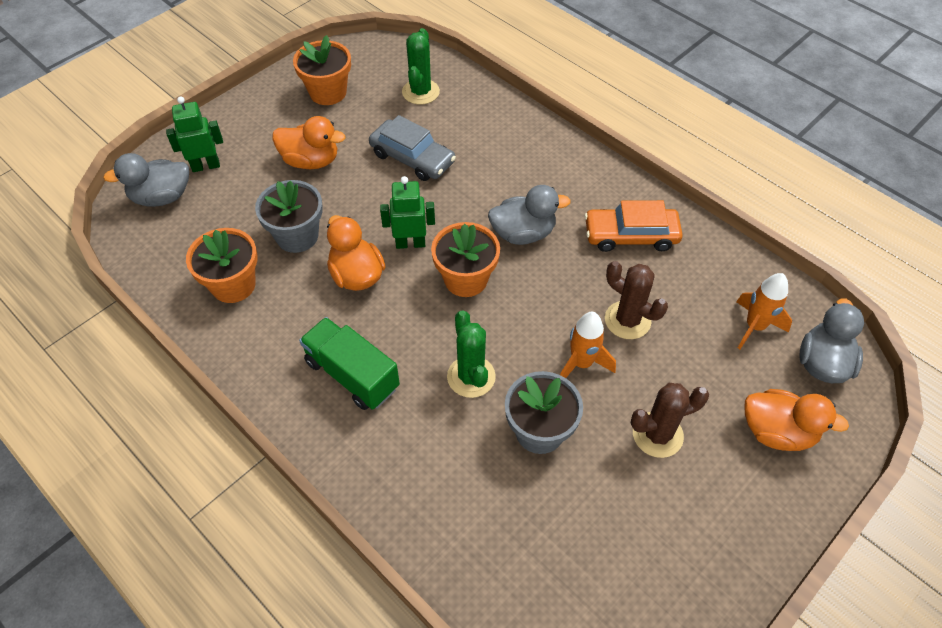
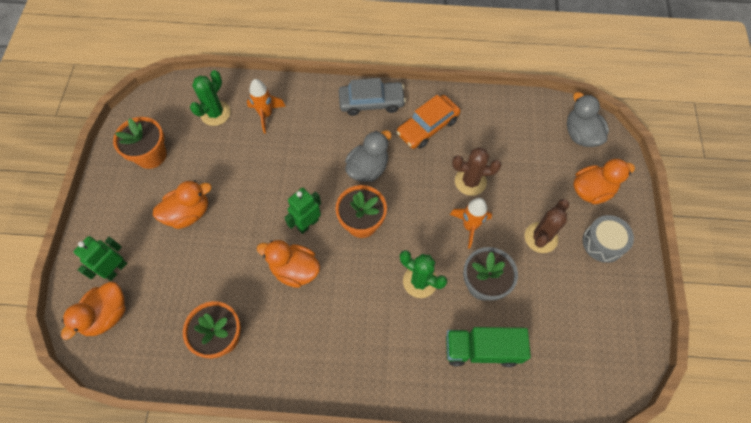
camera: 40 degrees left, 10 degrees up
(162, 197) = (107, 315): grey duck -> orange duck
(297, 236) = (231, 272): grey flower pot -> none
(352, 375) = (353, 335): green truck -> green truck (482, 349)
(412, 158) = (254, 164): grey car -> grey car (371, 102)
(420, 92) = (215, 113): green cactus -> green cactus turned 60 degrees clockwise
(735, 498) = (603, 242): none -> grey drum
(754, 326) = (534, 137): orange rocket -> orange rocket (266, 115)

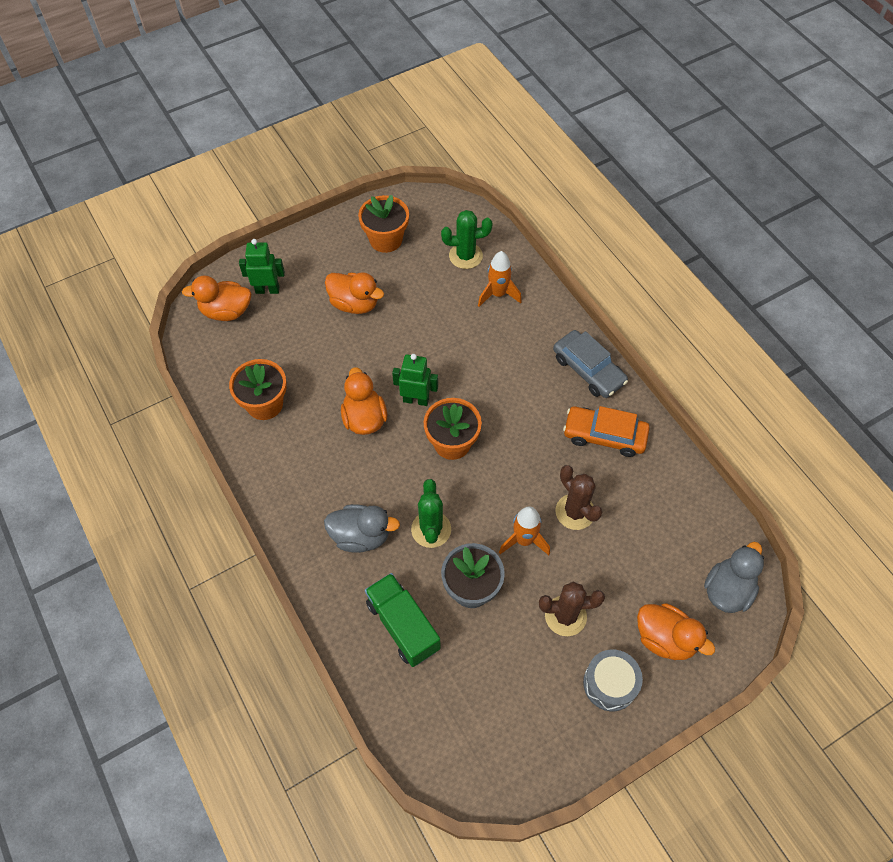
camera: 55 degrees right, 5 degrees down
(368, 168) = (513, 412): grey duck -> grey duck (361, 536)

